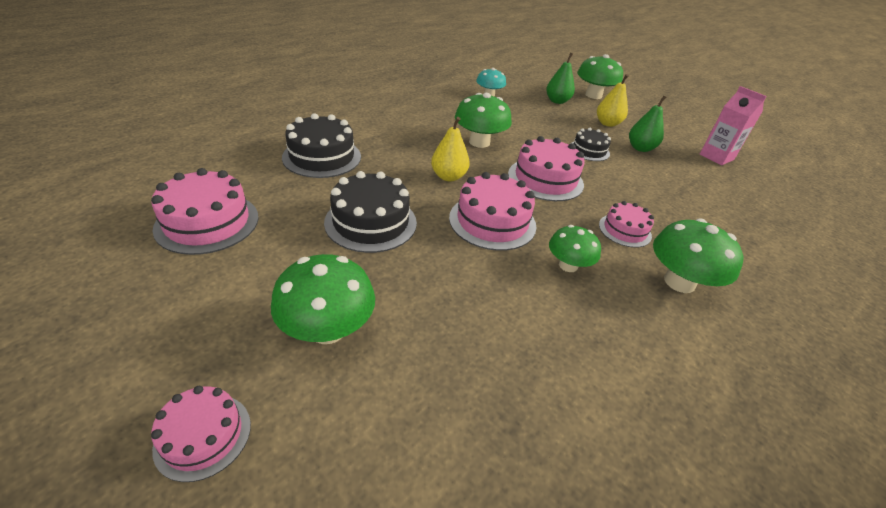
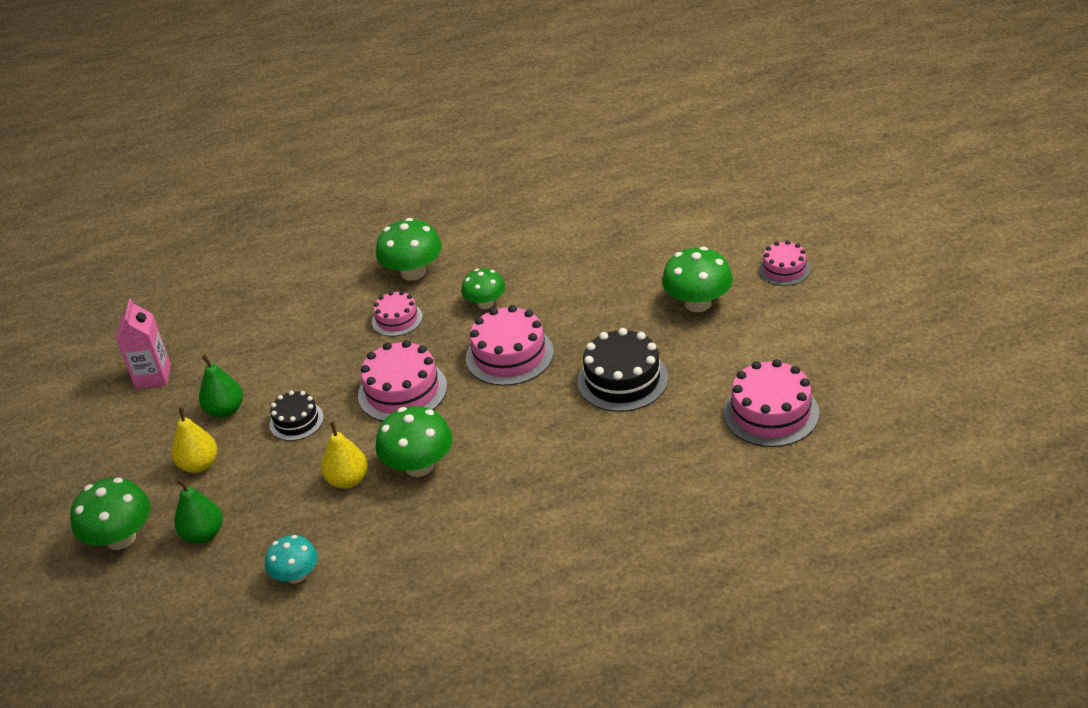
camera: 140 degrees left, 0 degrees up
(322, 157) = (630, 481): black cake -> none
(448, 176) = (505, 418): yellow pear -> yellow pear (348, 480)

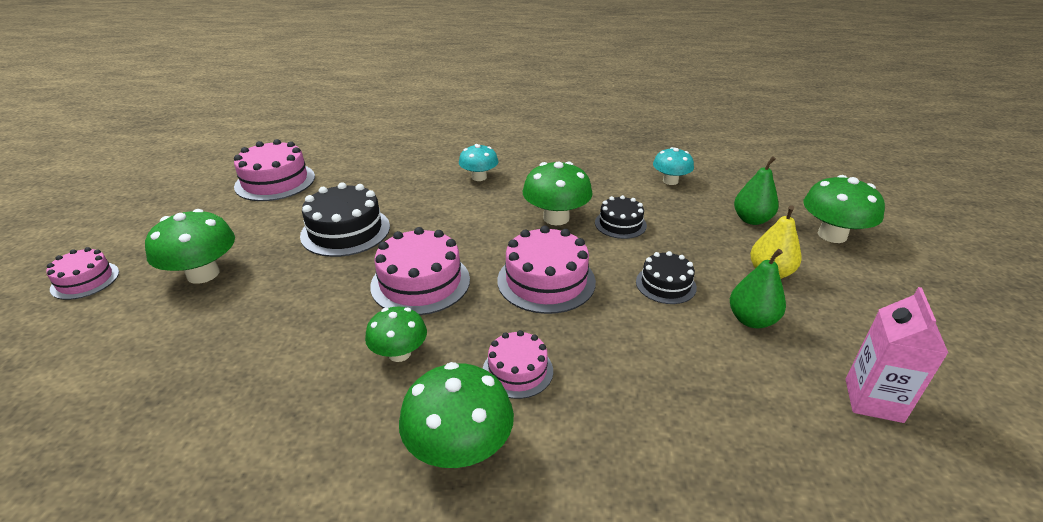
camera: 165 degrees left, 5 degrees down
(348, 480) = (620, 224): yellow pear -> black cake
(538, 501) = (479, 177): none -> turquoise mushroom

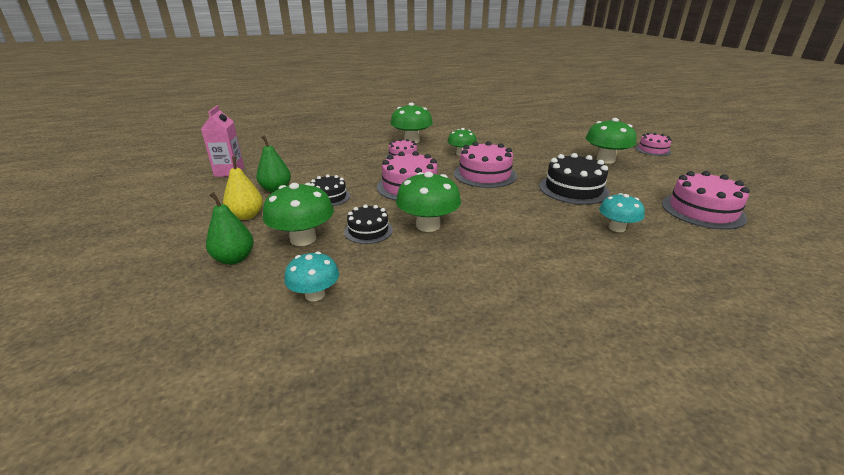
camera: 160 degrees right, 5 degrees down
(479, 177) = (538, 252): turquoise mushroom -> turquoise mushroom (617, 228)
(832, 235) = (158, 257): green mushroom -> green mushroom (303, 239)

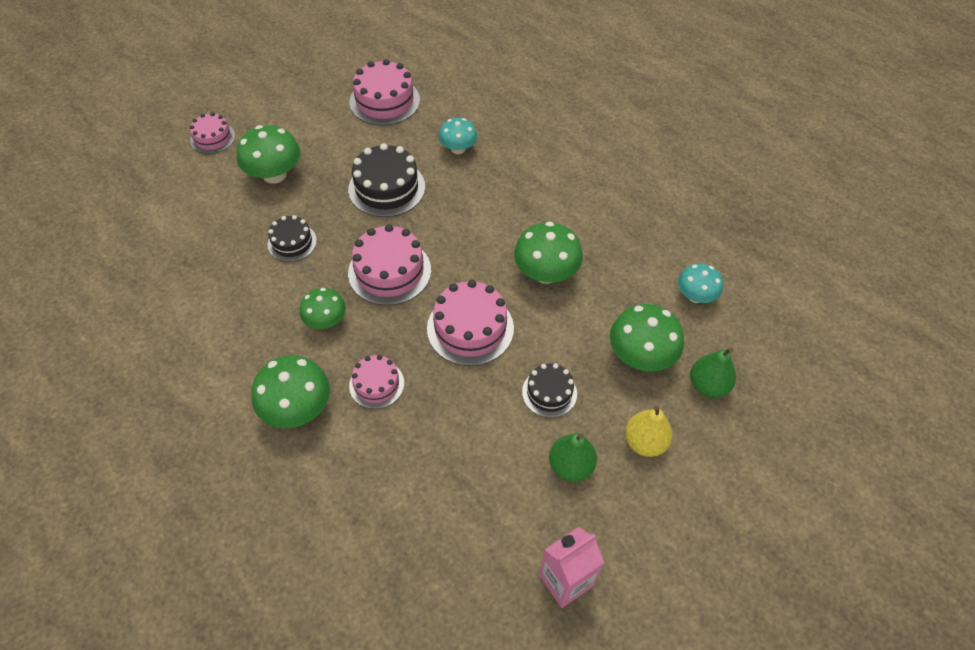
camera: 120 degrees left, 25 degrees up
(368, 231) = (589, 313): black cake -> black cake (292, 242)

